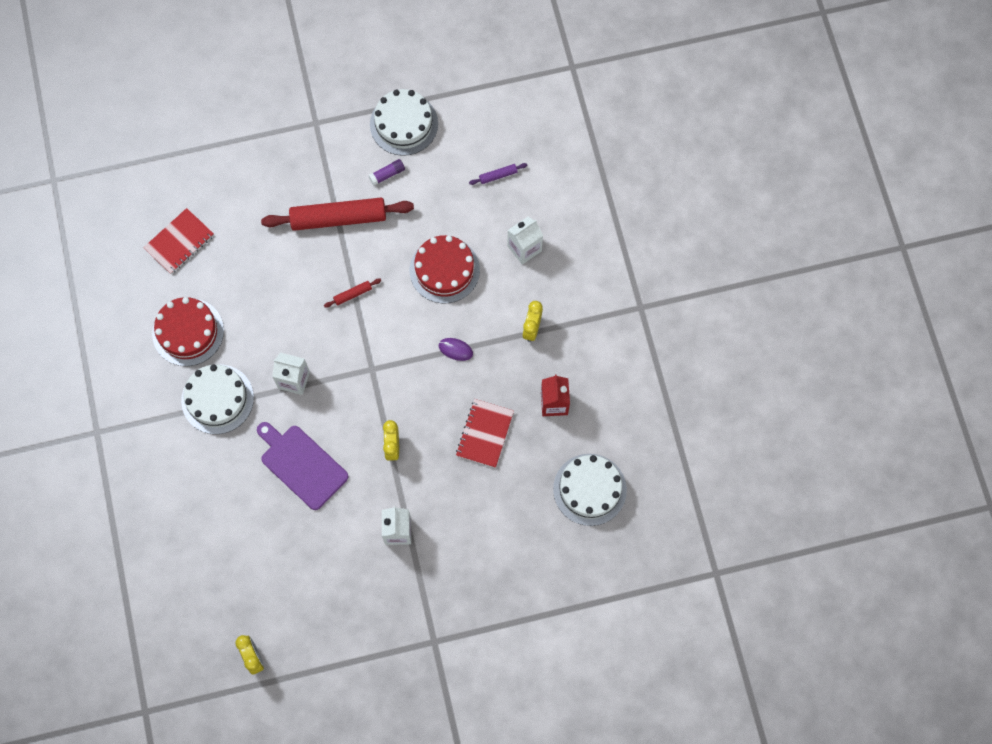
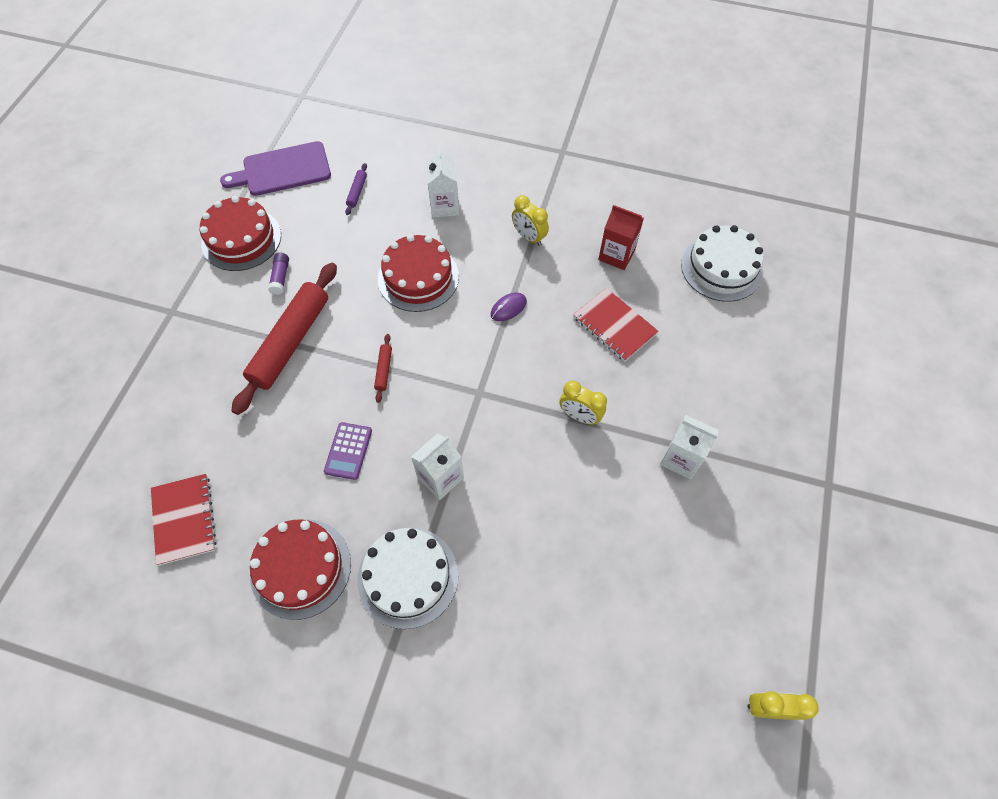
camera: 60 degrees left, 10 degrees down
(280, 310) = (348, 451): none -> purple calculator
(302, 465) = (547, 521): purple cutting board -> purple cutting board (283, 170)
(404, 124) = (241, 239): white cake -> red cake

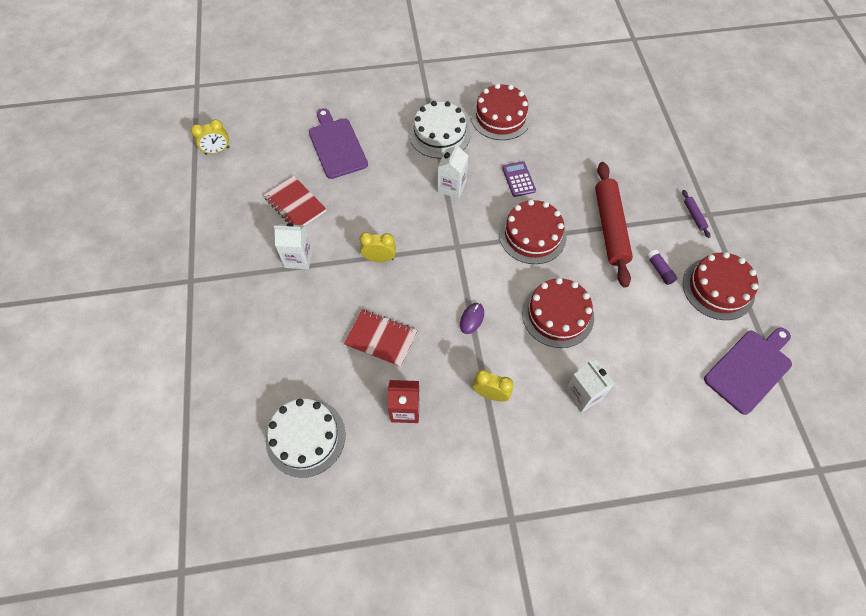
camera: 155 degrees right, 0 degrees up
(184, 519) = (582, 113): red notebook -> red notebook (295, 204)
(357, 192) = (668, 375): purple rolling pin -> purple rolling pin (694, 216)
(384, 370) = (532, 235): red rolling pin -> red cake
(571, 627) = (337, 146): none -> purple cutting board

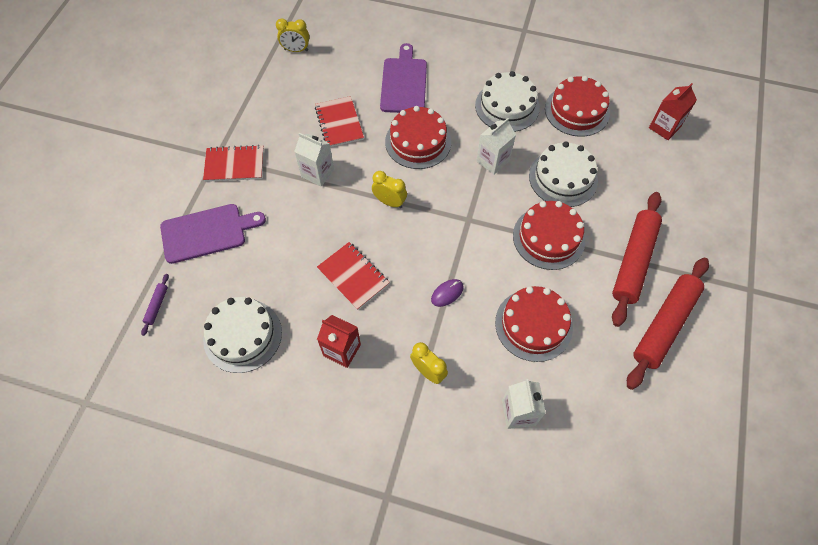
camera: 25 degrees right, 0 degrees up
(213, 281) = (234, 165): none -> red notebook
(518, 179) = (563, 178): purple calculator -> white cake
(578, 105) = (664, 127): none -> red carton
(659, 270) = (664, 325): purple glue stick -> red rolling pin
(694, 216) = (732, 285): purple rolling pin -> purple rolling pin (157, 306)
(718, 288) = (719, 369): red cake -> red cake (418, 142)
(750, 369) = (710, 466): purple cutting board -> purple cutting board (207, 232)

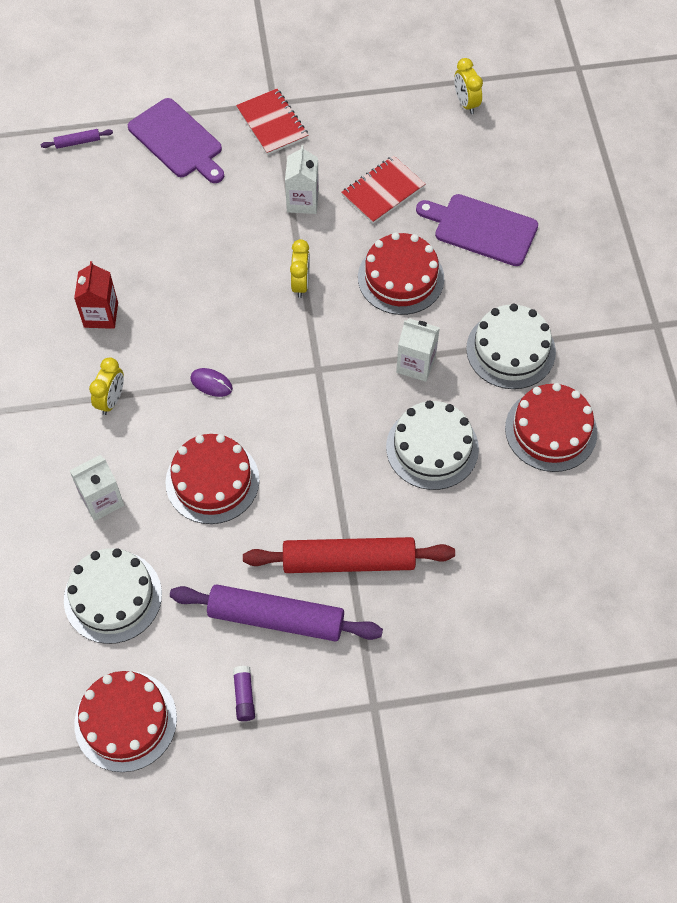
camera: 65 degrees right, 0 degrees up
(242, 335) = (78, 225): white cake -> white cake (113, 596)
(353, 276) = (189, 289): red notebook -> none
(404, 83) = (481, 229): purple cutting board -> purple cutting board turned 135 degrees counterclockwise
(548, 237) = (336, 459): red cake -> red cake (125, 721)
(664, 127) = (584, 542): red carton -> none
(664, 325) = (276, 618): red rolling pin -> purple rolling pin
(722, 370) = (244, 696): none -> purple glue stick

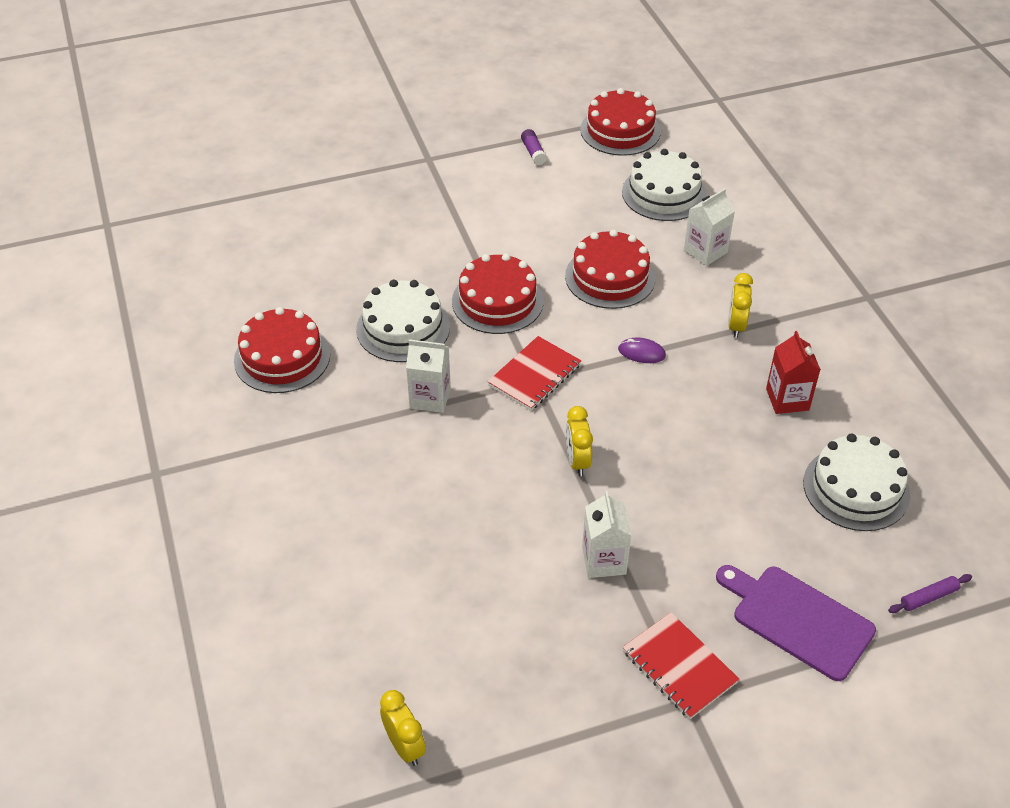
camera: 170 degrees right, 15 degrees down
(276, 618) = (521, 197): purple rolling pin -> none
(348, 561) = (468, 238): red rolling pin -> none
(383, 191) = (503, 589): red notebook -> red notebook (534, 375)
(401, 278) = (461, 484): red cake -> red cake (497, 301)
(481, 229) = (368, 557): purple cutting board -> none
(510, 350) = (326, 425): white cake -> white cake (856, 488)

